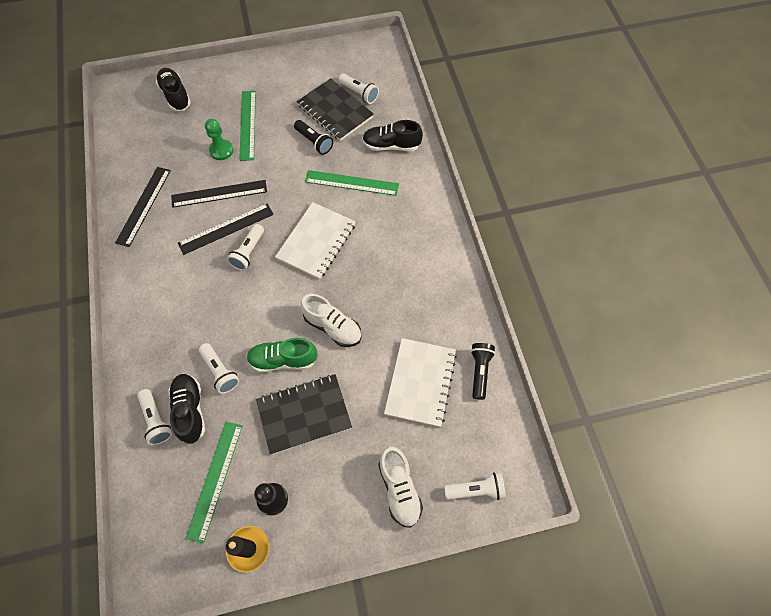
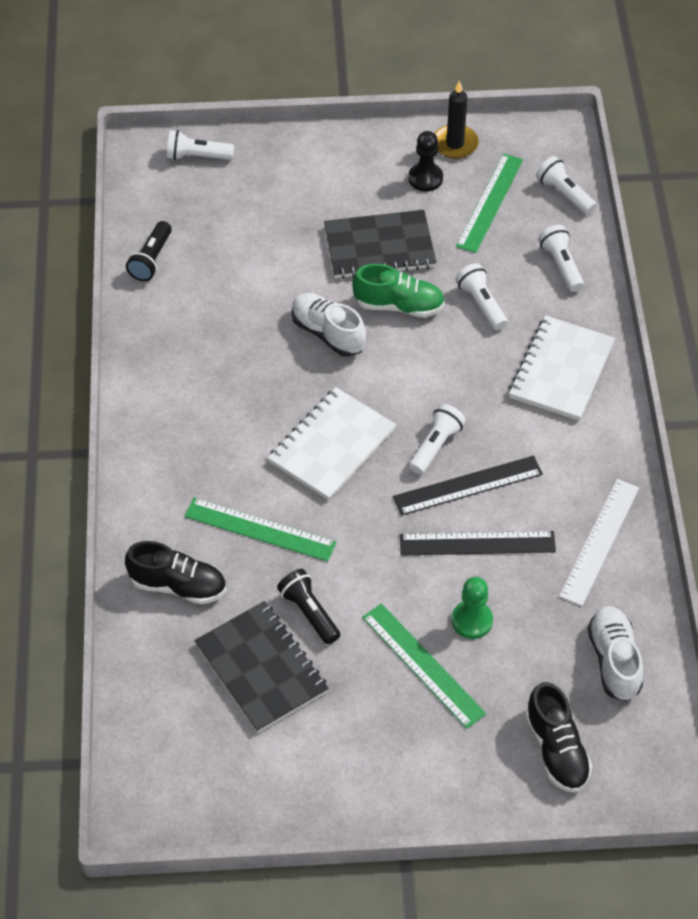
camera: 170 degrees left, 10 degrees down
(143, 206) = (599, 541): black ruler -> white ruler
(190, 410) = (519, 269): black shoe -> none
(247, 125) = (423, 665): green ruler -> green ruler turned 45 degrees counterclockwise
(359, 93) = (209, 700): white flashlight -> white flashlight (564, 194)
(399, 489) = (282, 168): white shoe -> white shoe (614, 660)
(420, 383) = (229, 258): white notebook -> white notebook (561, 370)

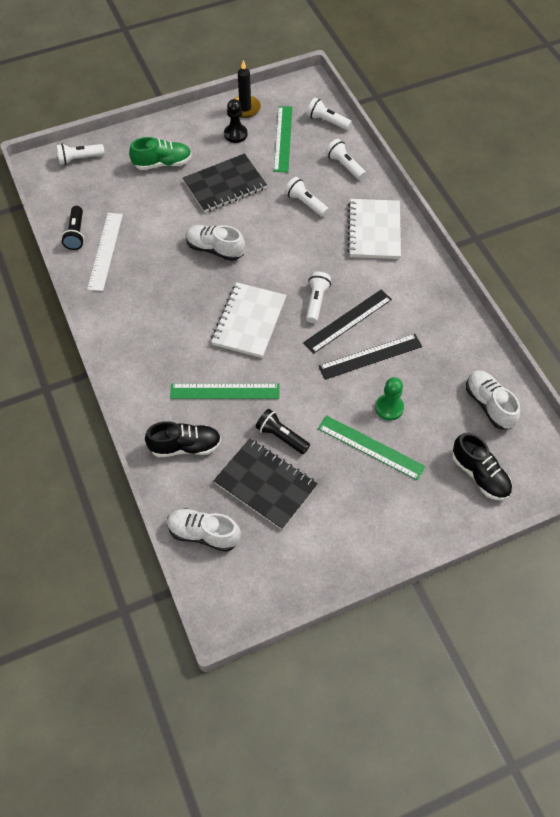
camera: 20 degrees left, 5 degrees up
(155, 704) = (203, 534): none -> white shoe
(399, 305) = (253, 218): green shoe -> green shoe (162, 163)
(599, 541) = (446, 331): white ruler -> white ruler (105, 251)

